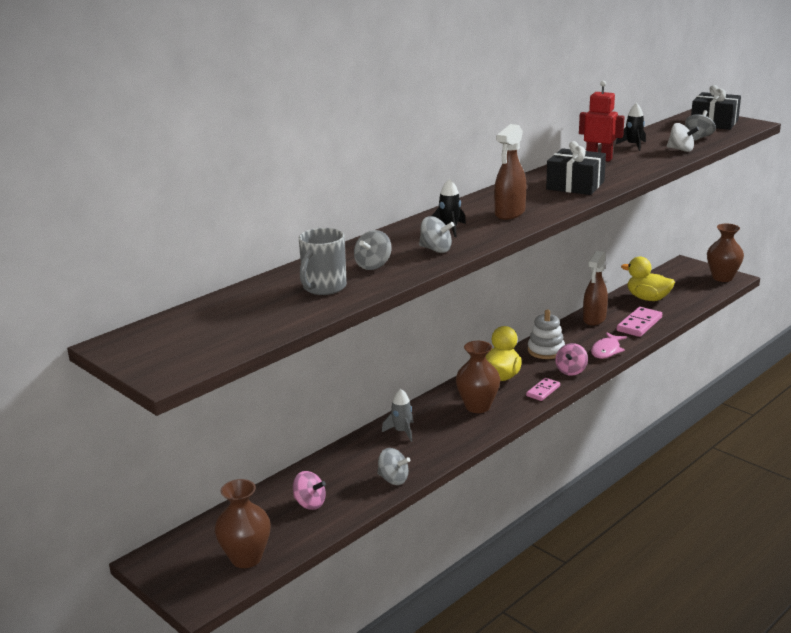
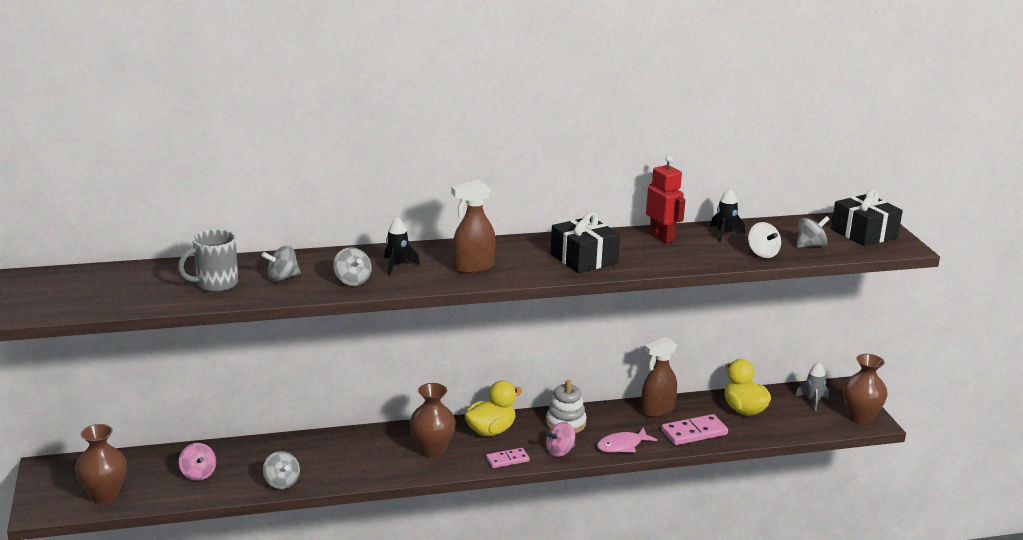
camera: 30 degrees right, 0 degrees up
(402, 431) = (342, 446): grey rocket -> grey rocket (812, 401)

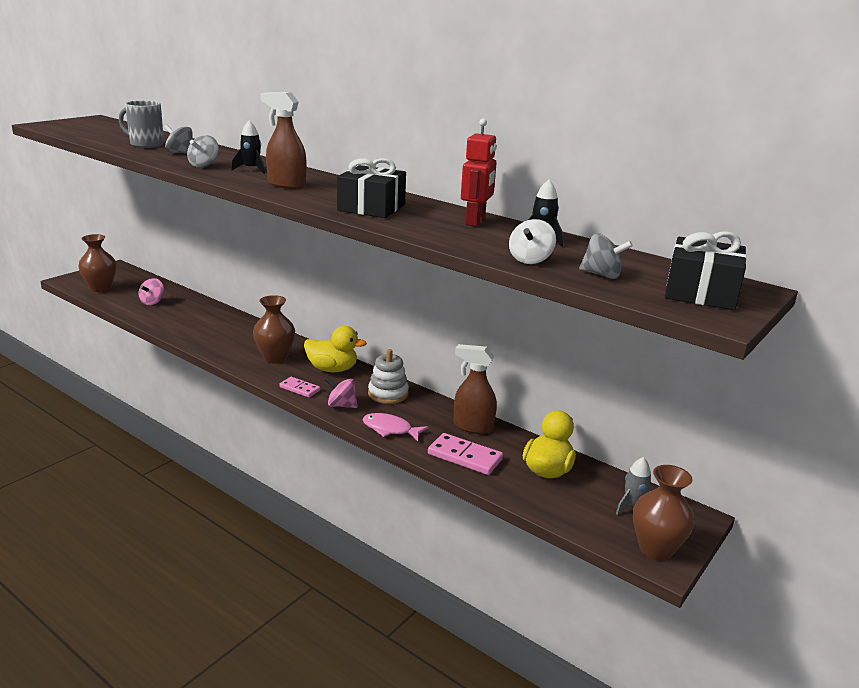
camera: 50 degrees right, 0 degrees up
(281, 482) = (170, 326): grey spinning top -> none

